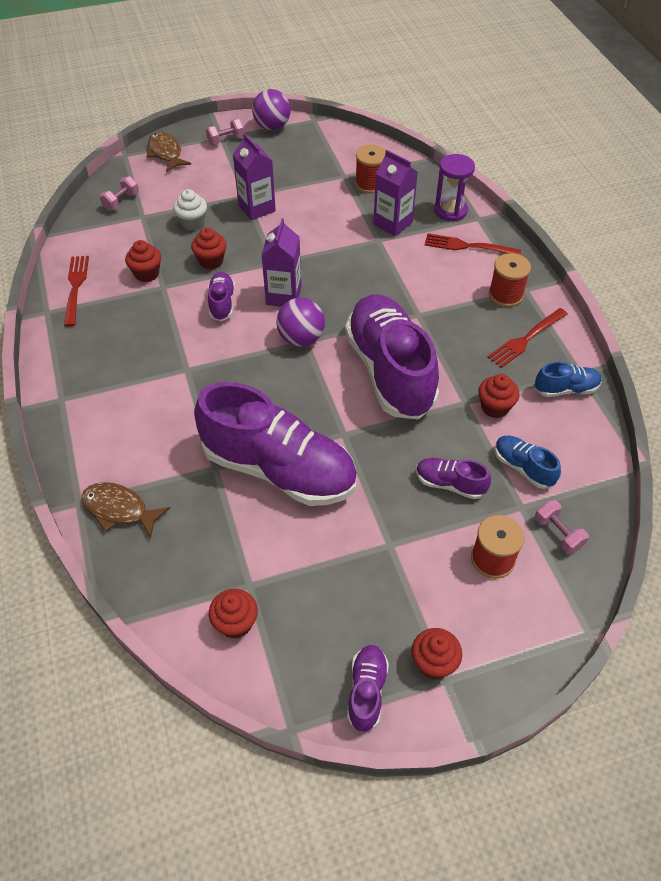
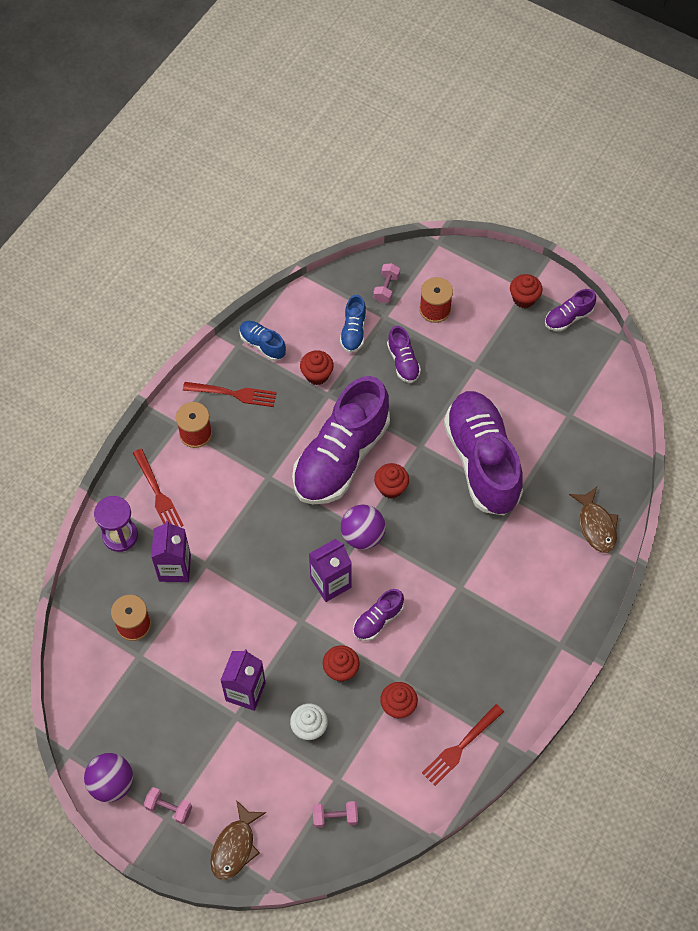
camera: 130 degrees left, 10 degrees up
(235, 623) = (596, 403): red cupcake -> red cupcake (391, 488)

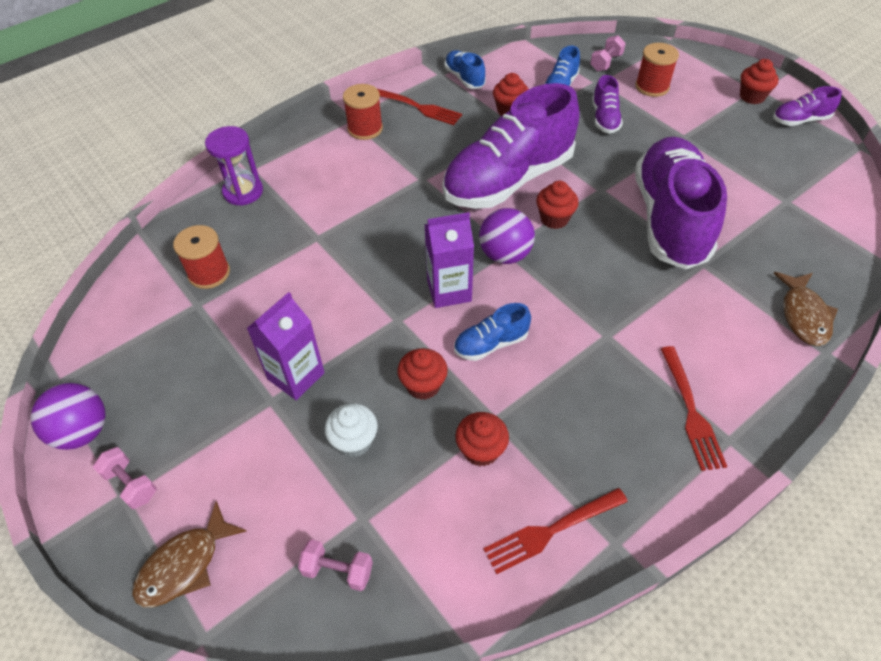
camera: 20 degrees right, 10 degrees down
(158, 493) = (301, 166): red fork -> red fork (691, 411)
(174, 568) = (282, 233): purple carton -> none
(378, 620) = (491, 343): purple shoe -> blue shoe

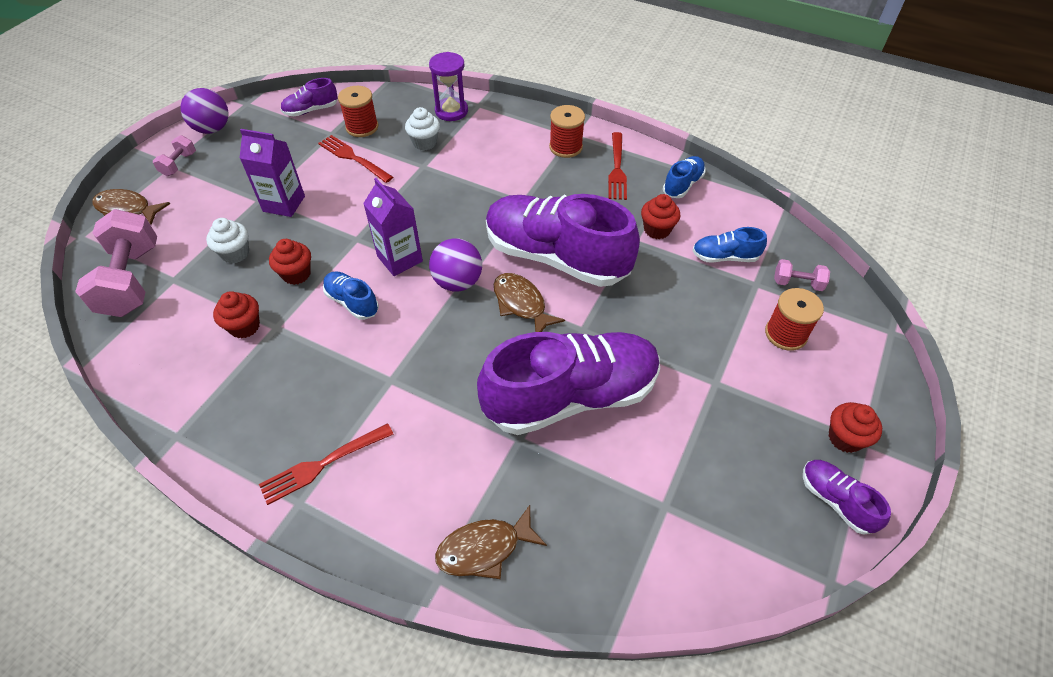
camera: 65 degrees right, 0 degrees up
(280, 226) = (424, 143): none -> white cupcake
(338, 570) = (132, 280): pink dumbbell -> pink dumbbell, size x2.13
(551, 531) = (180, 390): red fork -> red fork (353, 158)
(554, 219) = (521, 304): red cupcake -> brown fish
(604, 118) = (697, 305): purple shoe -> purple shoe (311, 110)

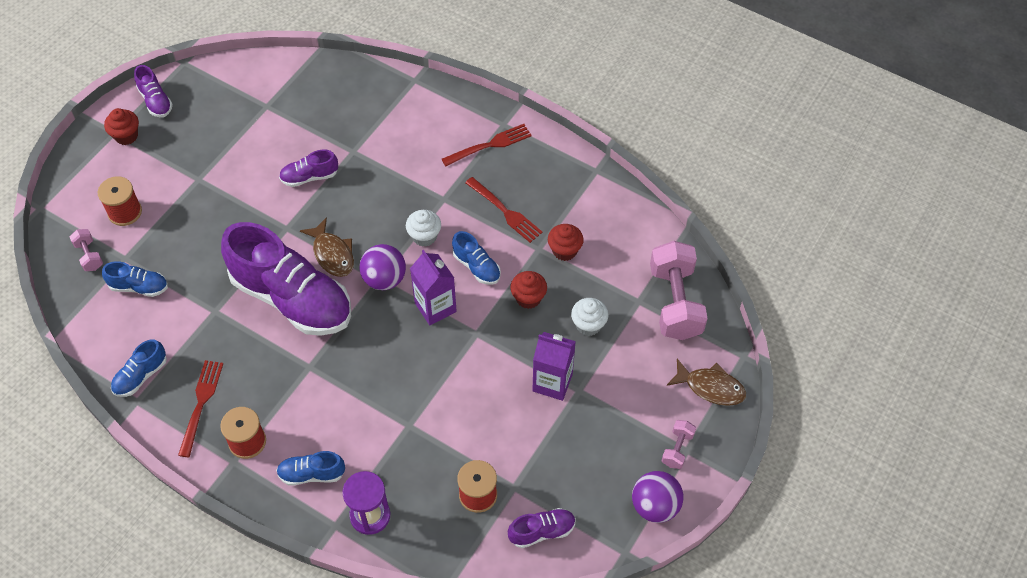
camera: 175 degrees left, 5 degrees up
(353, 158) = (485, 443): red fork -> red fork (505, 211)
(424, 143) = (405, 462): white cupcake -> white cupcake (424, 236)
(484, 548) = (385, 92): brown fish -> none
(504, 131) = (311, 474): none -> blue shoe
(571, 396) = (309, 177): purple shoe -> purple shoe, size x0.43
(657, 230) = (189, 321): red cupcake -> none
(797, 283) = (89, 256): pink dumbbell -> pink dumbbell turned 45 degrees clockwise

